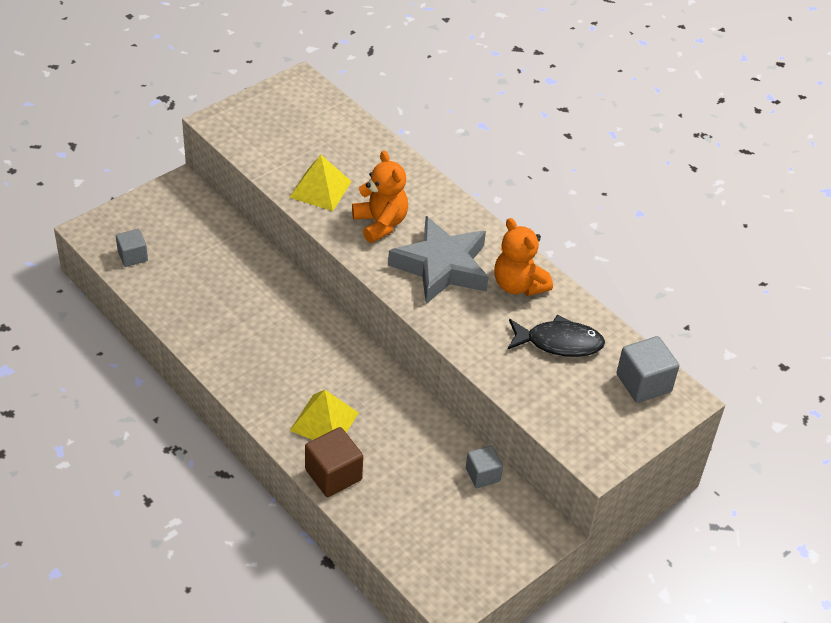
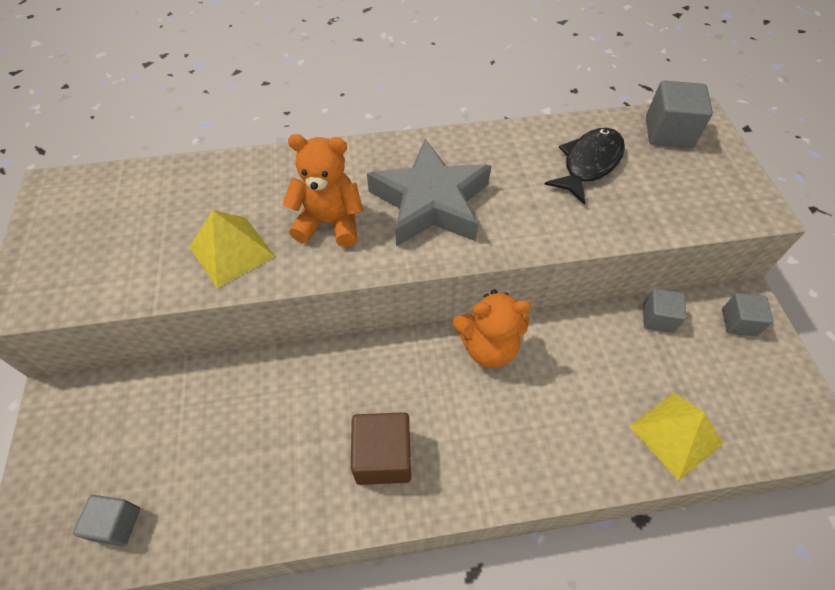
camera: 55 degrees left, 10 degrees up
(324, 421) = (521, 429): yellow pyramid -> yellow pyramid (676, 435)
(333, 475) = (603, 460): brown cube -> brown cube (383, 457)
(518, 285) = (495, 157): orange teddy bear -> orange teddy bear (488, 347)
(520, 530) = (739, 322): none -> grey cube

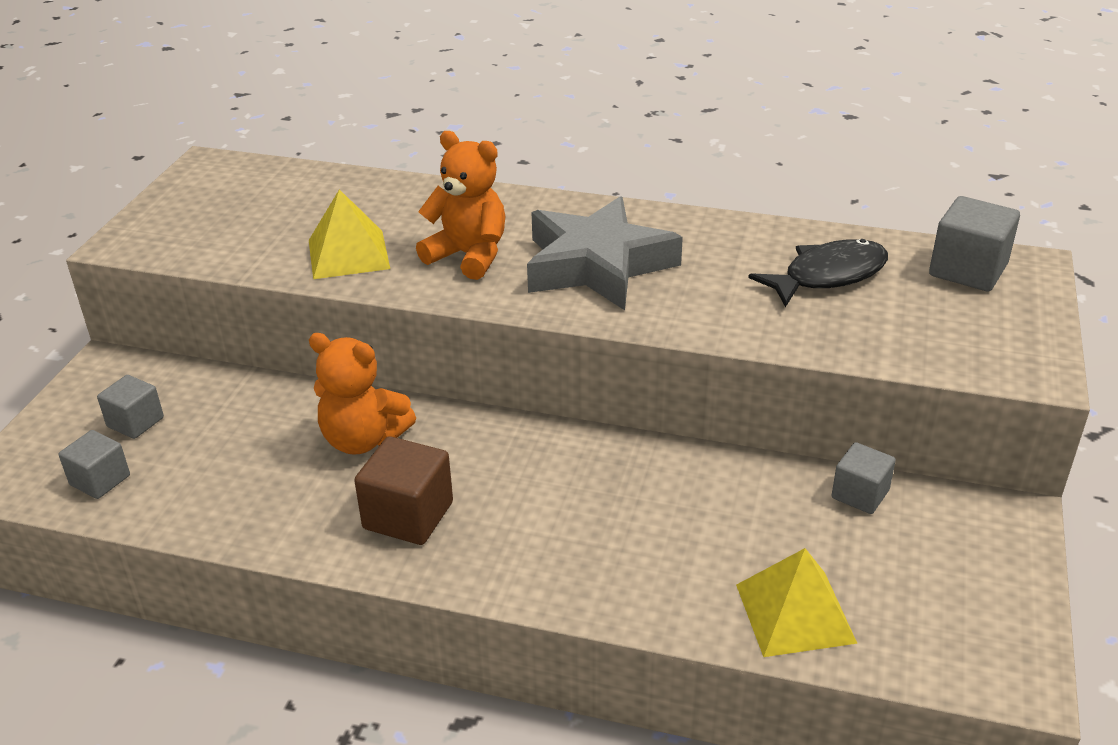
camera: 25 degrees right, 20 degrees down
(488, 347) = (605, 456): orange teddy bear -> orange teddy bear (363, 439)
(739, 322) = (980, 532): grey cube -> grey cube (135, 422)

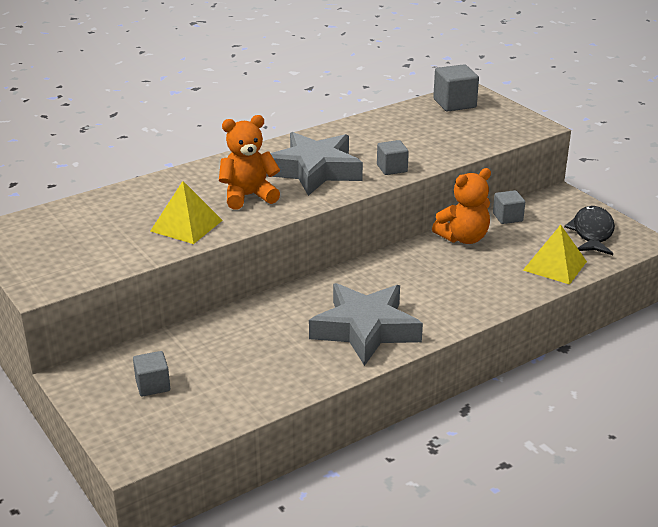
camera: 50 degrees left, 5 degrees down
(100, 480) = (190, 416): grey cube -> grey cube (392, 168)
(363, 439) = (286, 318): orange teddy bear -> orange teddy bear (463, 238)
(408, 515) = (365, 329): brown cube -> grey star
(828, 276) = (411, 129): black fish -> black fish (592, 233)

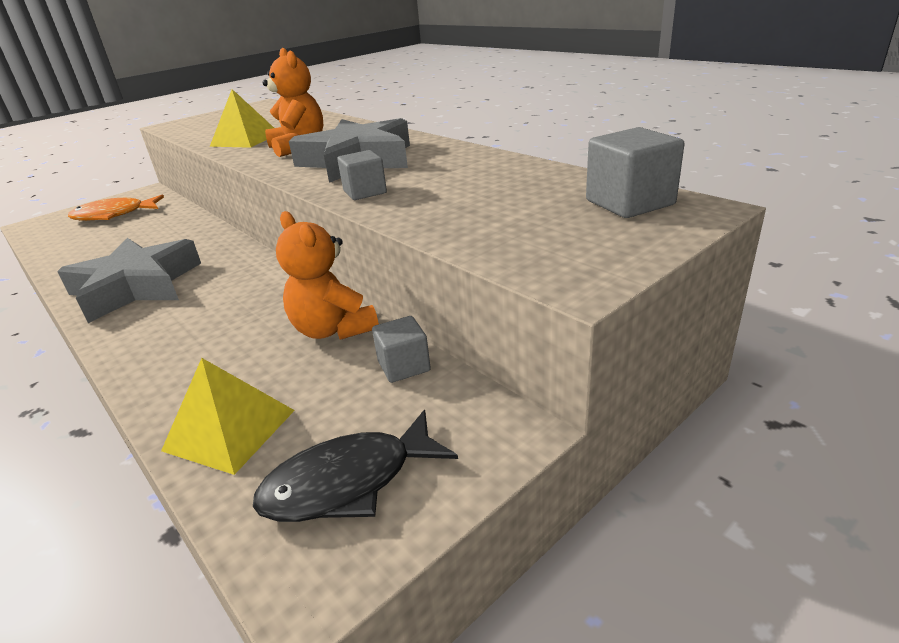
camera: 85 degrees right, 0 degrees up
(153, 385) = (114, 215): grey cube -> orange fish
(592, 233) = (348, 482): black fish -> black fish turned 150 degrees clockwise

